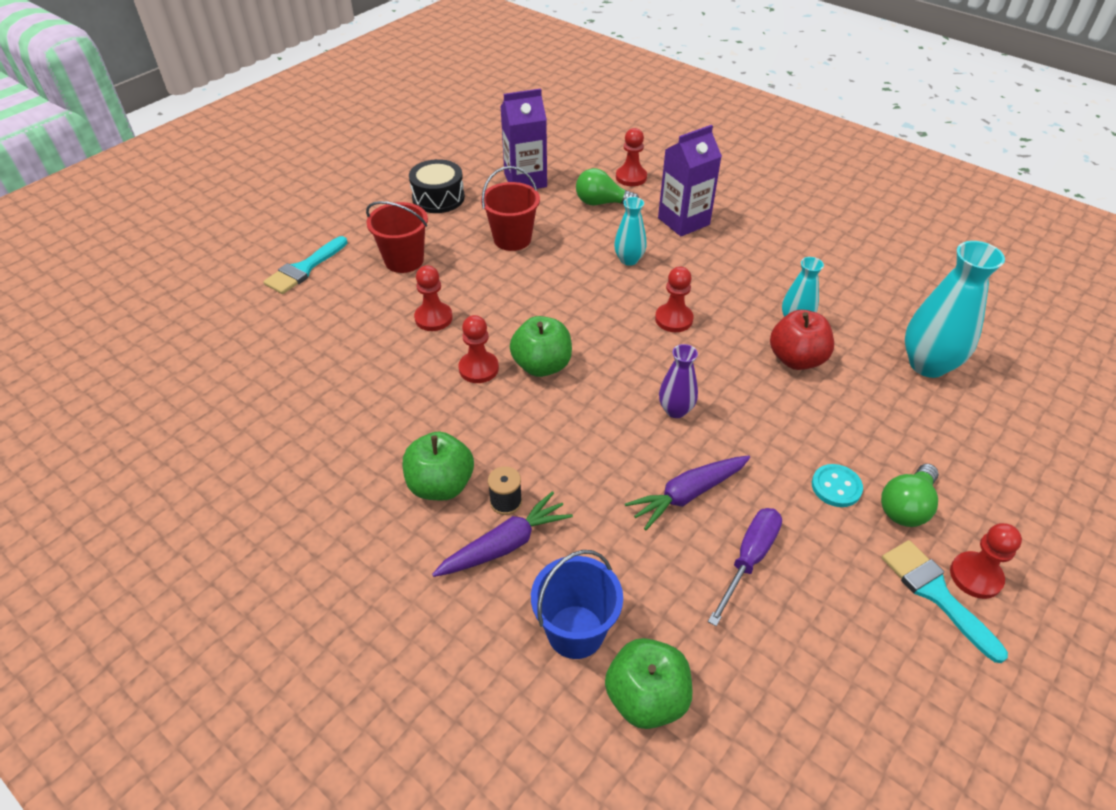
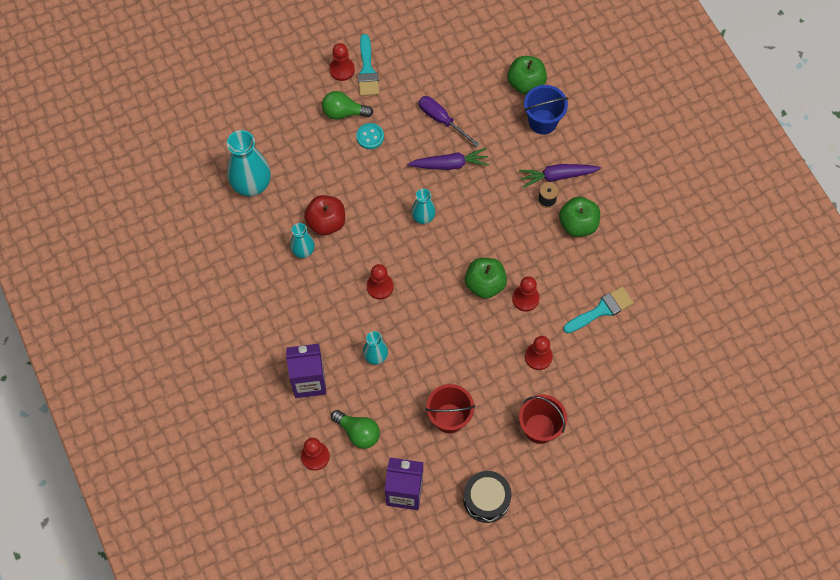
camera: 155 degrees left, 20 degrees up
(304, 269) = (616, 451): turquoise brush -> turquoise brush (601, 310)
(675, 410) = (423, 217): purple vase -> turquoise vase
(749, 559) = (441, 120): purple screwdriver -> purple screwdriver turned 75 degrees clockwise
(906, 507) = (344, 112): green light bulb -> green light bulb turned 150 degrees counterclockwise

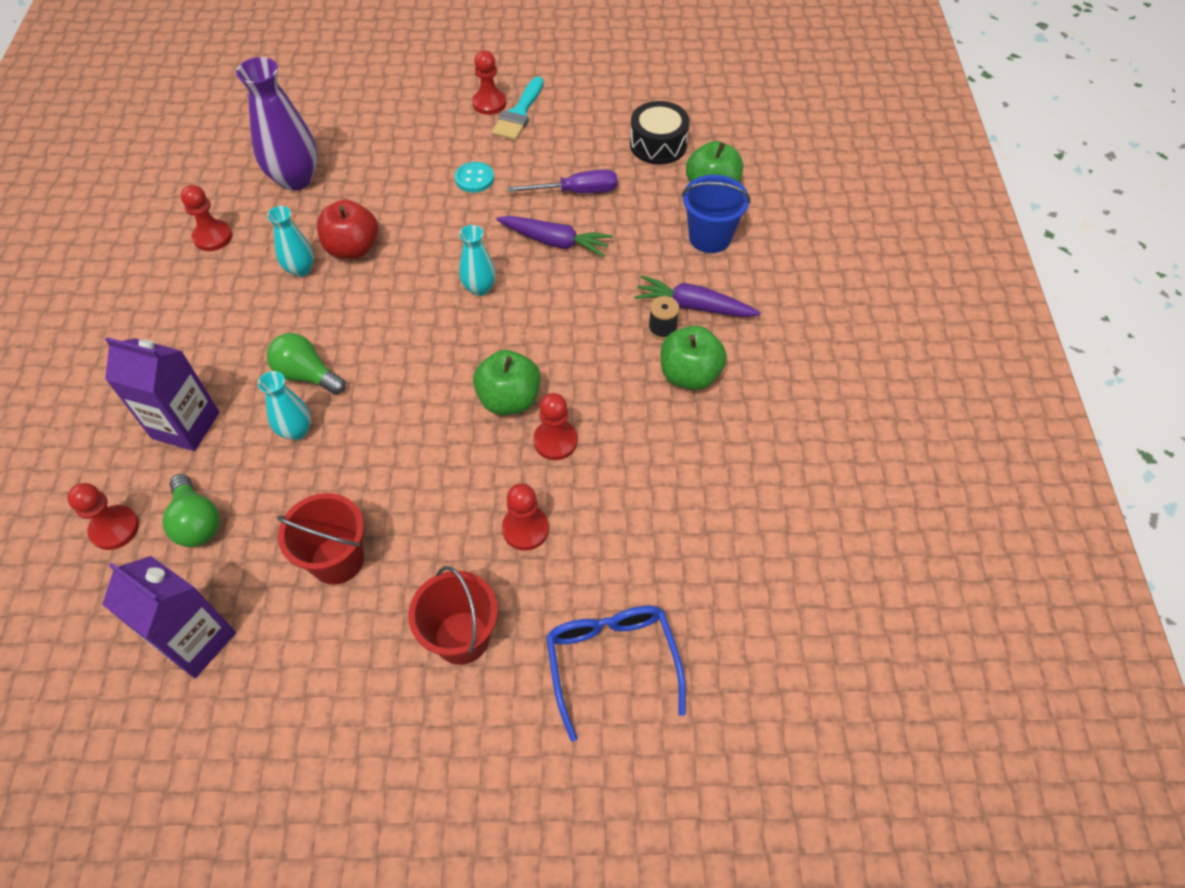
camera: 25 degrees right, 10 degrees down
(252, 185) = (295, 179): turquoise vase -> purple vase
(344, 112) = (460, 144): green light bulb -> green light bulb (307, 375)
(380, 286) = (365, 347): red pawn -> red pawn (213, 237)
(441, 120) = (576, 192): purple screwdriver -> purple screwdriver turned 105 degrees clockwise
(486, 499) = (308, 712): black drum -> black drum (658, 145)
(601, 310) = (661, 502): turquoise brush -> none
(621, 406) = (612, 662): none -> blue glasses

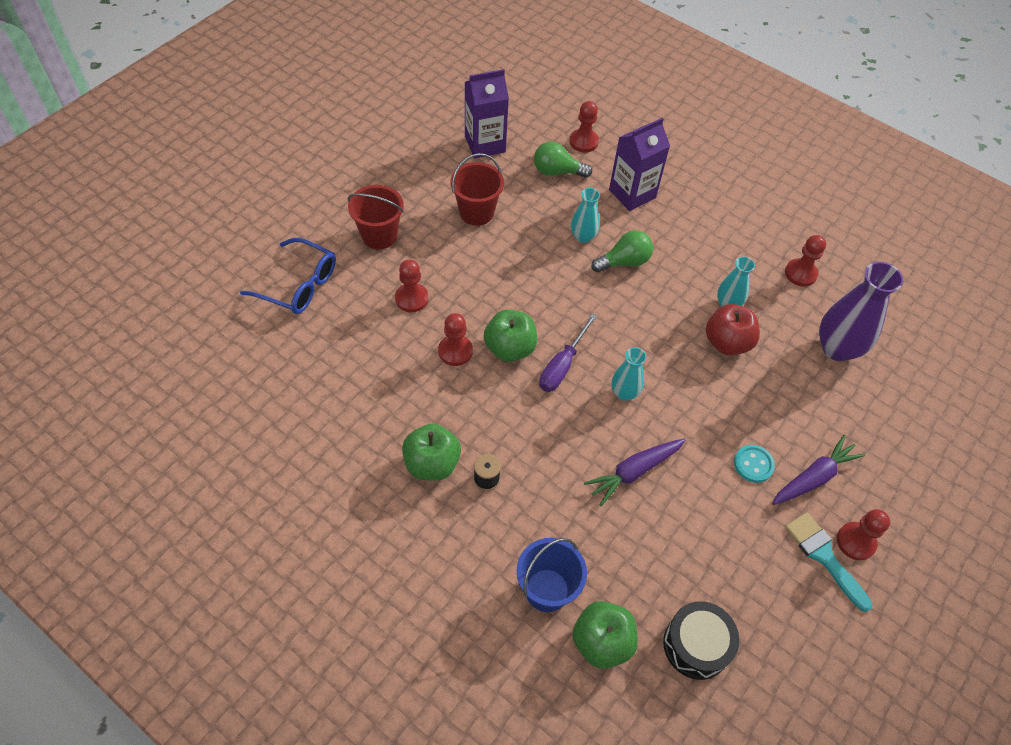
camera: 125 degrees right, 0 degrees up
(576, 192) = (681, 528): purple screwdriver -> purple screwdriver (562, 365)
(694, 306) = (488, 517): purple carrot -> purple carrot (814, 477)

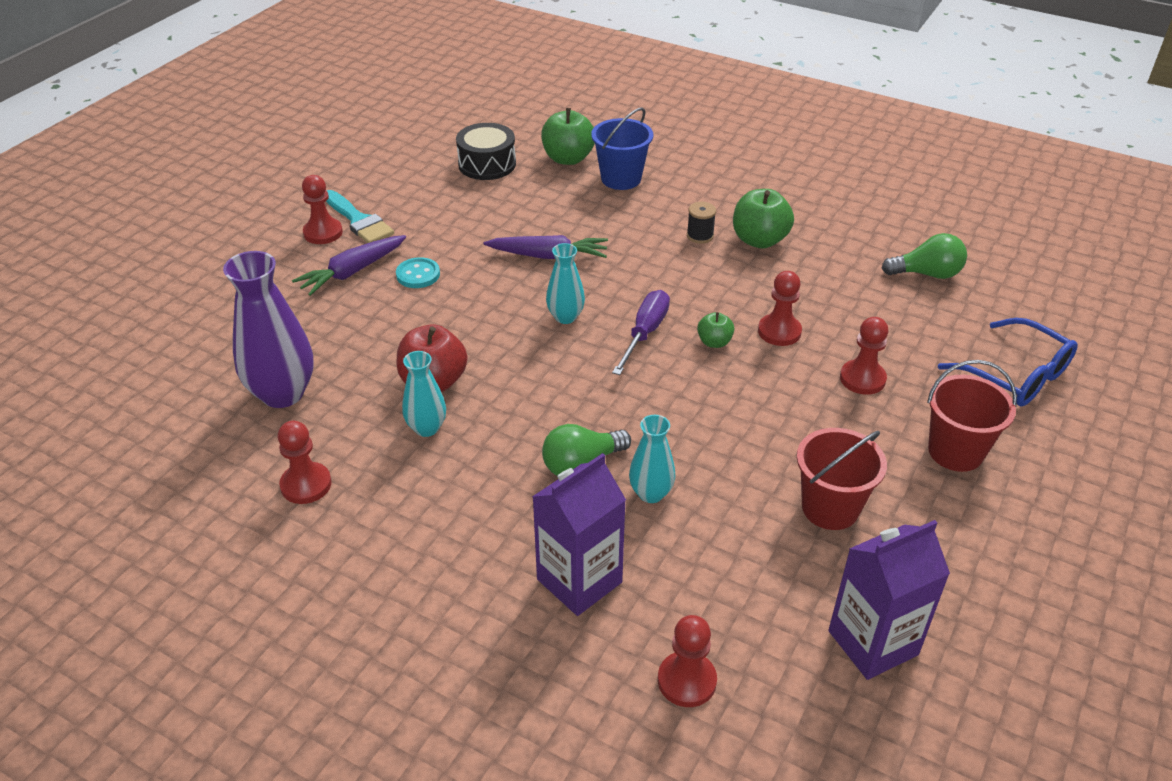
camera: 175 degrees right, 15 degrees down
(299, 285) = (1016, 375): blue glasses -> blue glasses turned 150 degrees counterclockwise
(510, 348) = (714, 342): green apple -> green apple, size x0.55
(557, 171) = (721, 604): green light bulb -> green light bulb (927, 274)
(634, 472) = (549, 256): purple carrot -> purple carrot turned 45 degrees clockwise

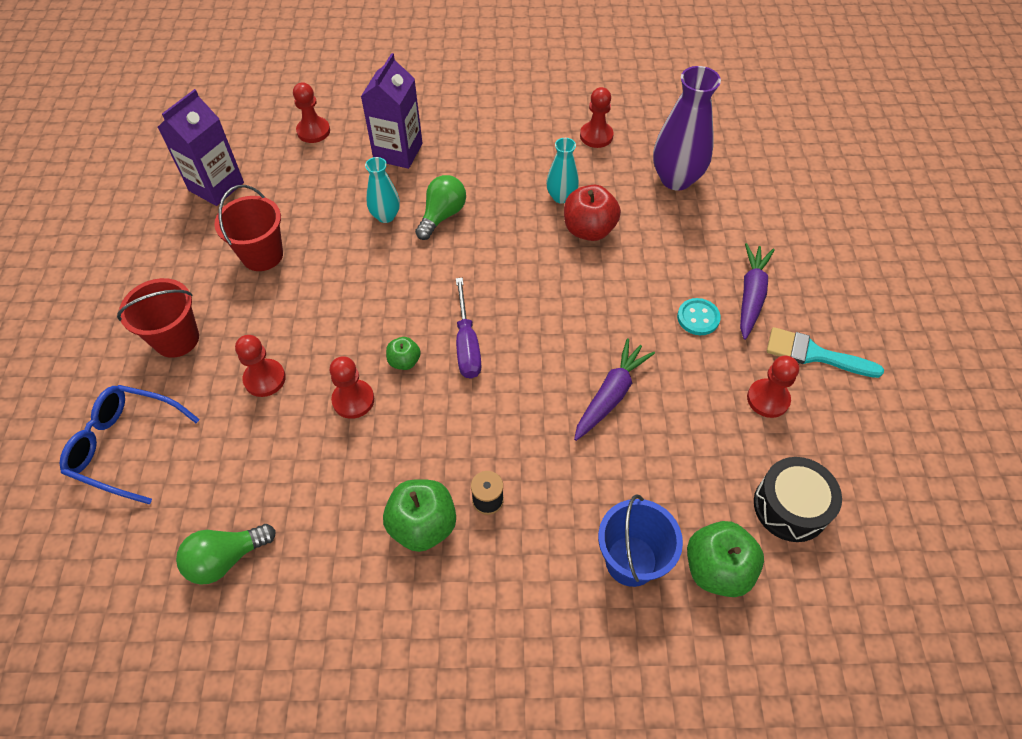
camera: 150 degrees right, 15 degrees up
(323, 233) = (825, 325): red pawn -> red pawn (768, 399)
(549, 256) = (611, 395): purple carrot -> purple carrot turned 150 degrees clockwise
(565, 317) = (542, 331): turquoise vase -> none

